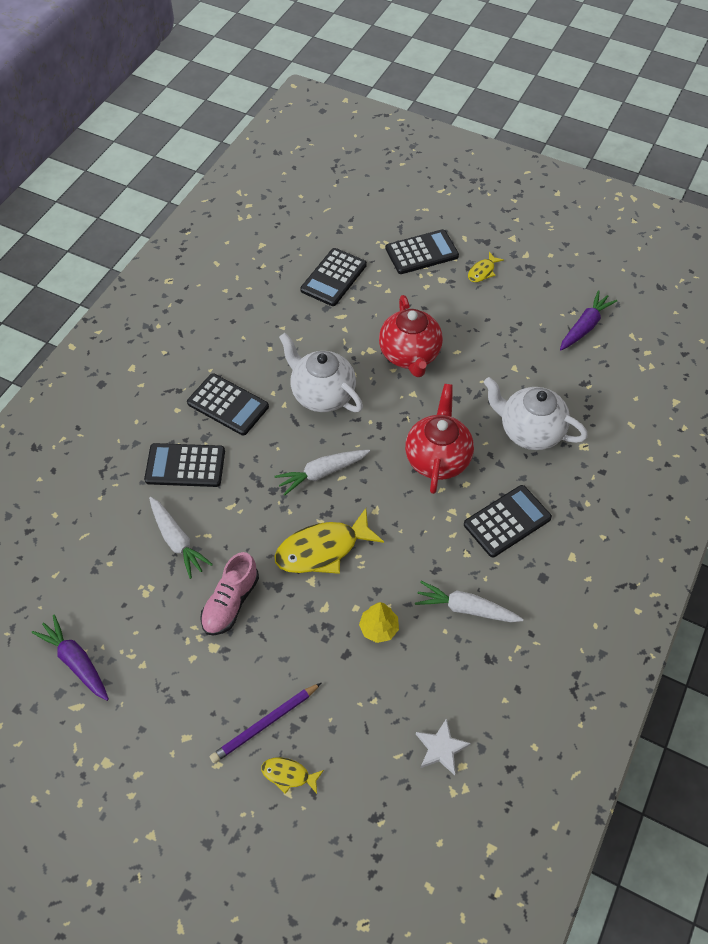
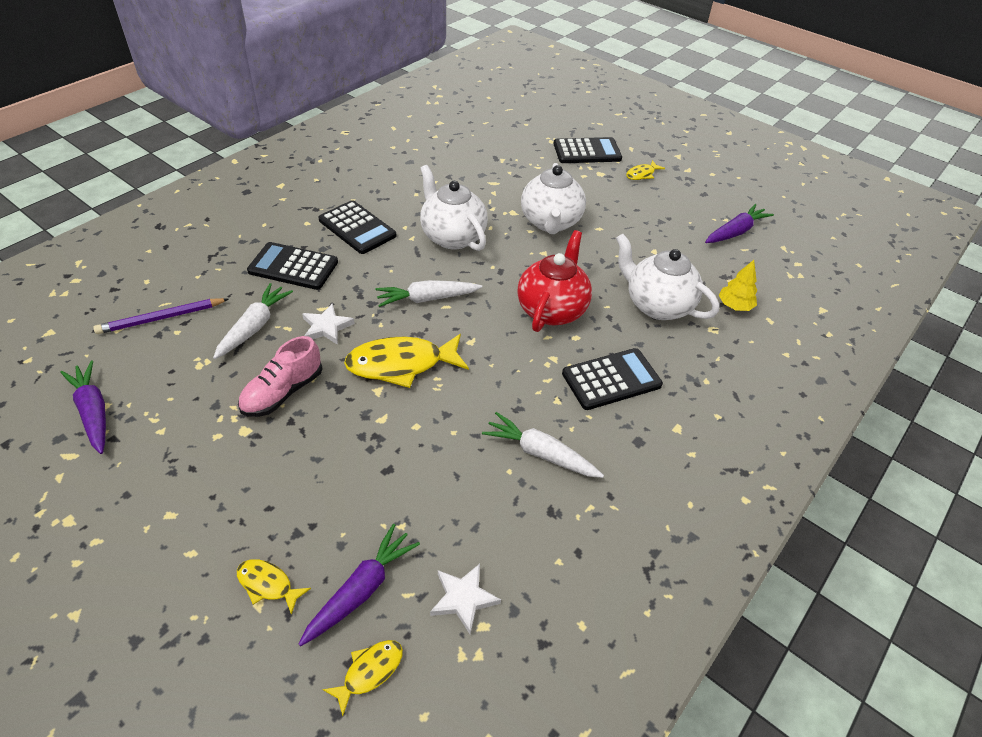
camera: 10 degrees right, 10 degrees down
(177, 541) = (254, 326): white carrot -> white carrot turned 135 degrees counterclockwise
(242, 526) = (326, 327): none -> white star
(265, 724) = (265, 521): purple pencil -> purple pencil (161, 318)
(333, 277) = (497, 155): black calculator -> none
(362, 760) = (362, 589): none -> purple carrot
(379, 628) = (434, 451): yellow tree -> yellow tree (734, 306)
(390, 821) = (369, 672): none -> yellow fish
(410, 355) = (550, 223): red teapot -> white teapot

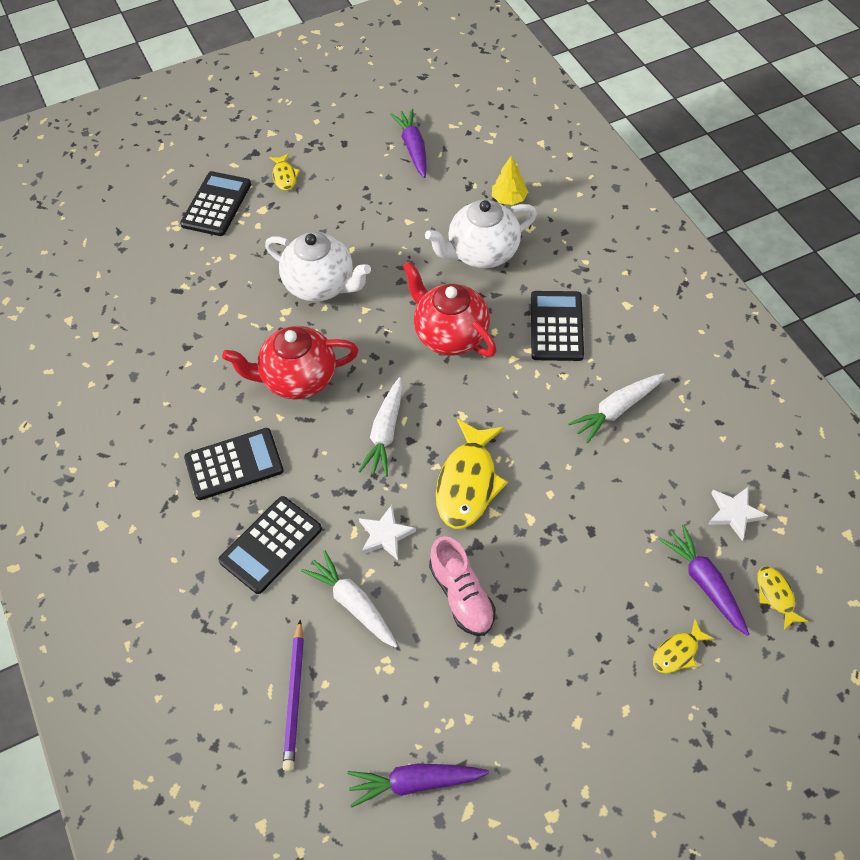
camera: 60 degrees left, 10 degrees up
(452, 236) = (298, 379): white teapot -> red teapot

